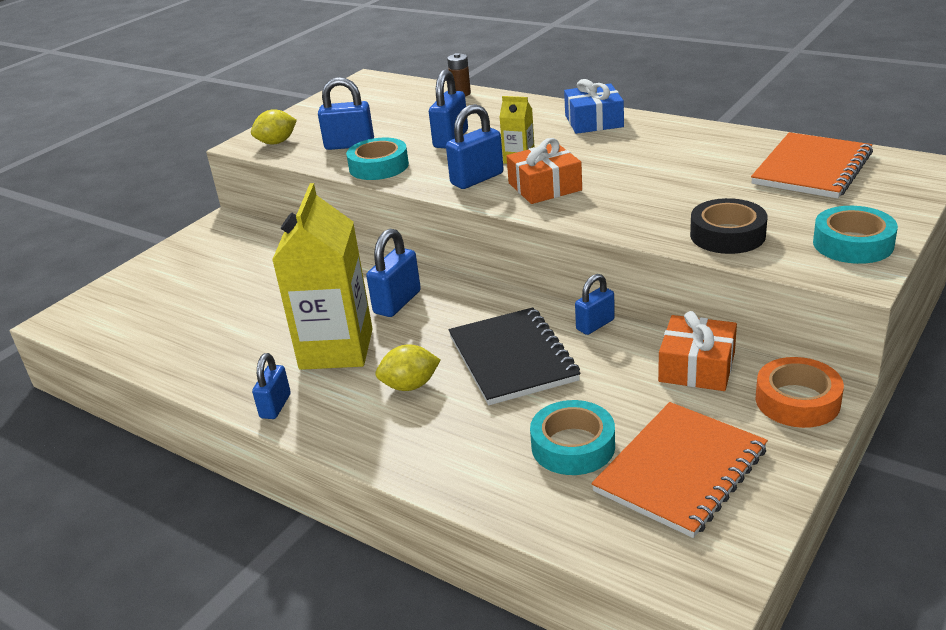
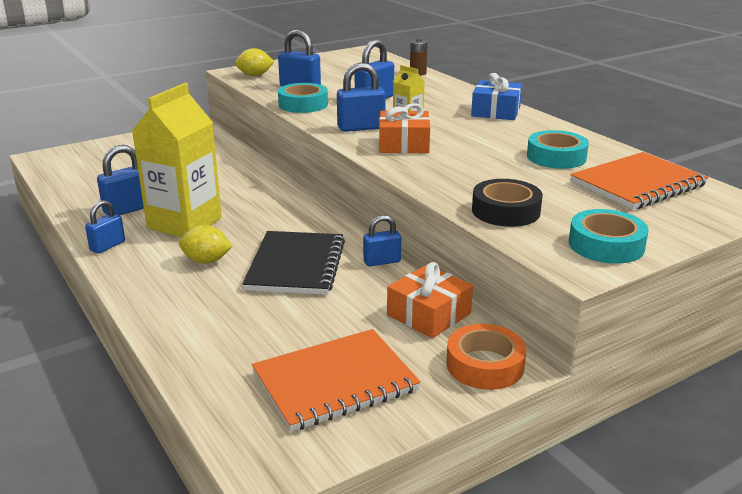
camera: 20 degrees right, 5 degrees down
(397, 302) = (257, 206): blue padlock -> blue padlock (128, 209)
(573, 446) = (274, 337): turquoise tape -> turquoise tape (556, 157)

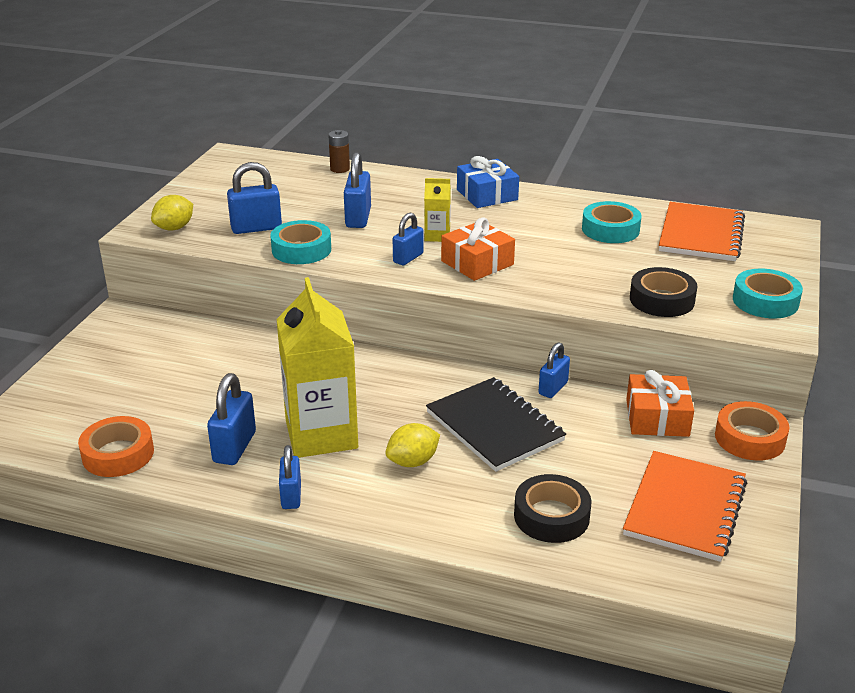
camera: 40 degrees left, 5 degrees up
(71, 188) = (118, 454): none -> orange tape
(229, 334) = (551, 516): none -> black tape
(361, 128) = (408, 258): blue padlock -> blue padlock, size x0.67

